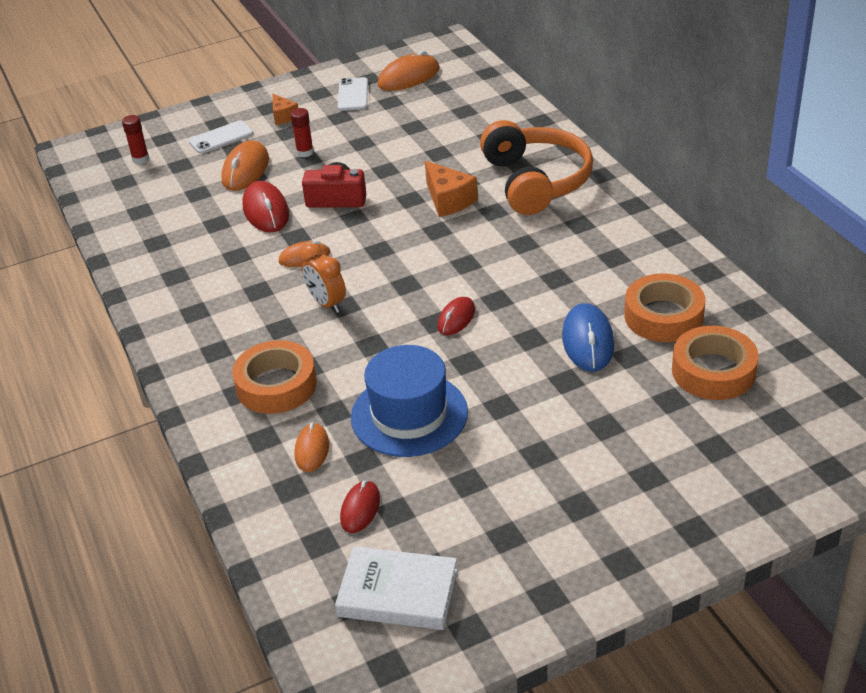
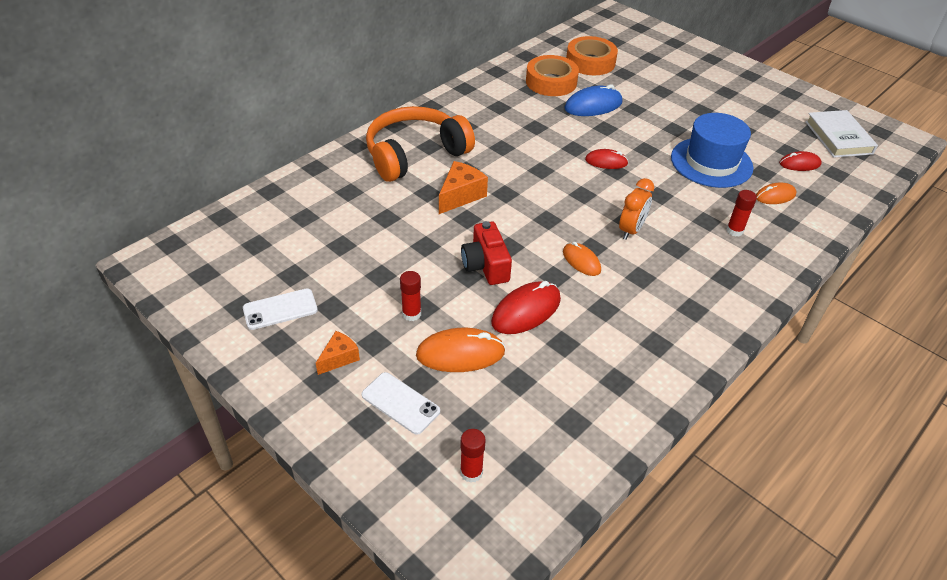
camera: 115 degrees left, 5 degrees up
(276, 385) = (734, 231): orange tape -> red glue stick
(408, 77) = (236, 272): orange mouse -> none

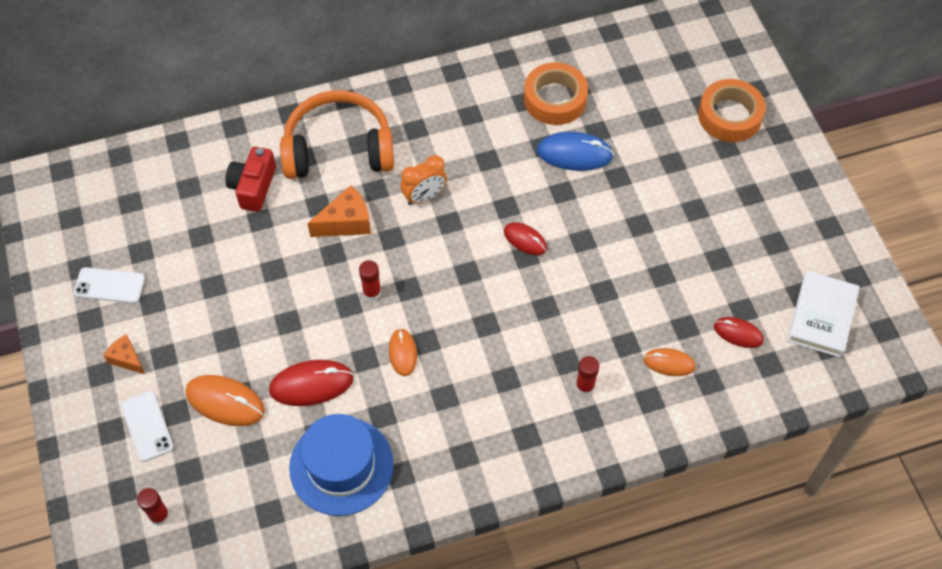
camera: 30 degrees right, 15 degrees up
(339, 358) = (127, 359): orange cheese -> orange cheese turned 120 degrees counterclockwise
(411, 314) = (212, 341): red glue stick -> red glue stick (372, 292)
(485, 265) = (311, 317): red camera -> red camera (253, 187)
(590, 62) = (625, 84): orange tape -> orange tape (729, 116)
(631, 230) = (480, 338): orange clock -> orange clock (424, 197)
(711, 162) = (639, 289): blue hat -> blue hat (341, 466)

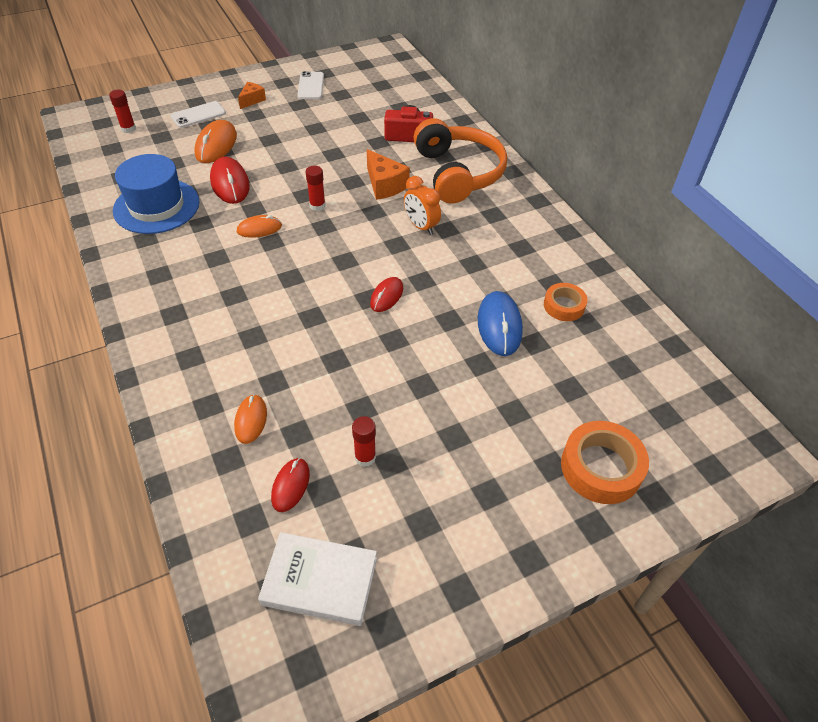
camera: 80 degrees right, 10 degrees down
(555, 99) = (564, 306): orange tape -> orange tape, size x0.61
(585, 386) = (224, 352): red glue stick -> red glue stick (365, 457)

